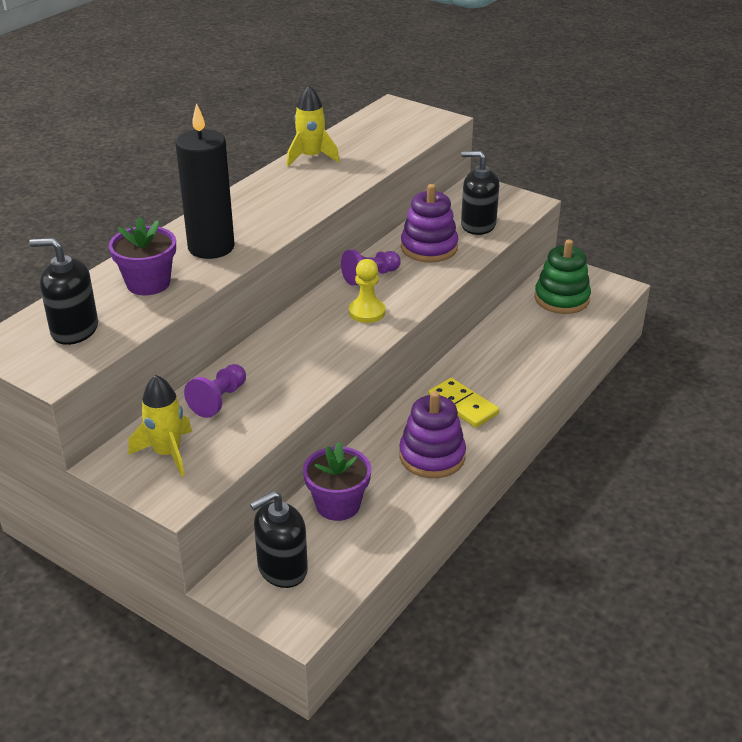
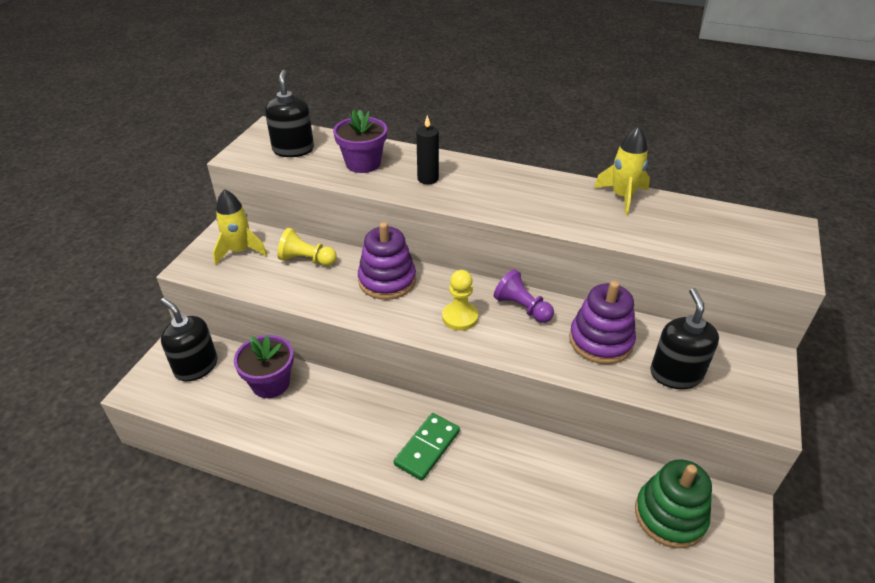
camera: 75 degrees right, 5 degrees up
(211, 247) = (428, 179): black candle -> black candle, size x0.52
(219, 400) = (307, 260): purple pawn -> yellow pawn
(432, 456) = (344, 436): purple stacking toy -> purple stacking toy (387, 280)
(463, 405) = (427, 448): yellow domino -> green domino

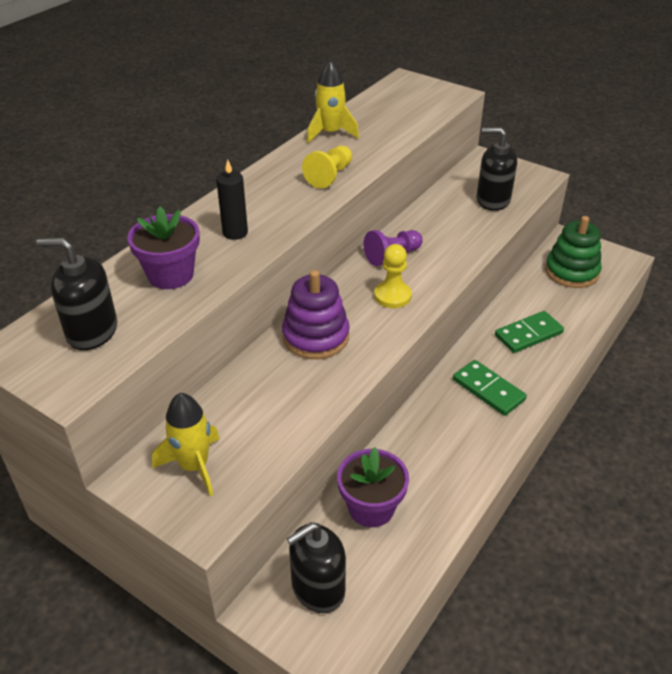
camera: 75 degrees left, 0 degrees up
(307, 260) = (247, 399): yellow pawn -> yellow pawn (330, 176)
(527, 476) = (528, 334): none -> green domino
(600, 341) = (447, 224): purple stacking toy -> none

